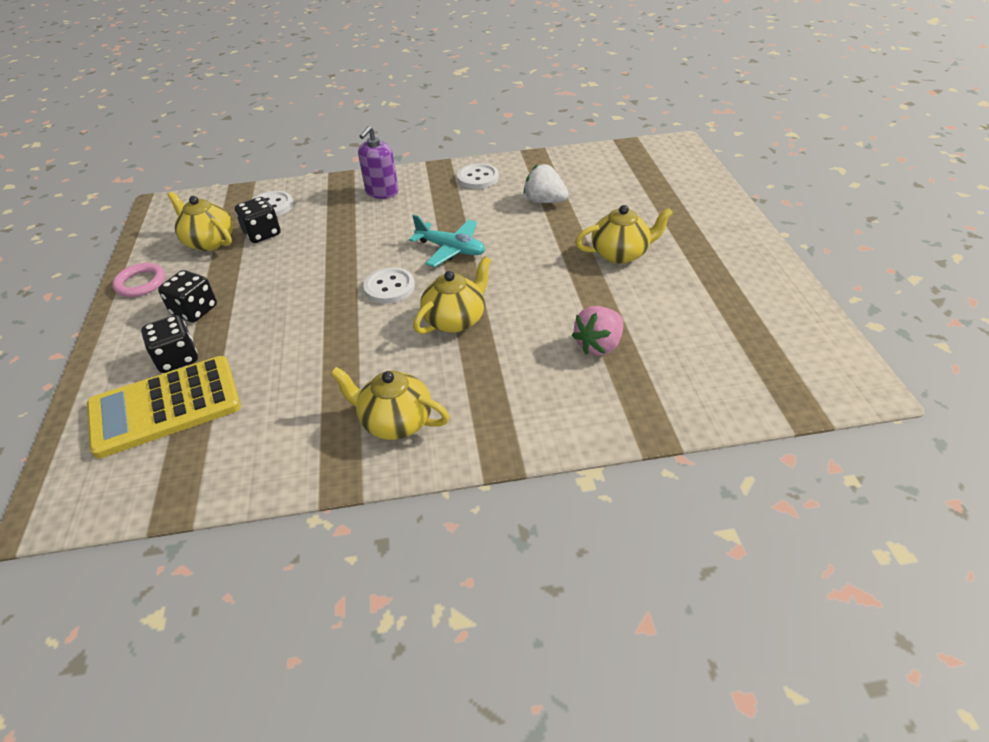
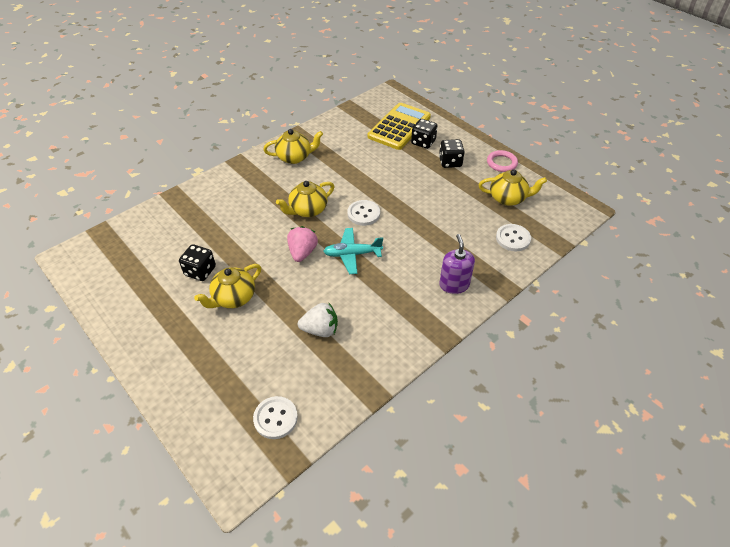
camera: 145 degrees right, 5 degrees up
(262, 234) = (485, 216): black dice -> black dice (200, 271)
(455, 320) = (307, 210): yellow teapot -> yellow teapot turned 45 degrees clockwise
(478, 178) = (396, 334): white button -> white button (275, 418)
(599, 345) = (218, 226): pink strawberry -> pink strawberry (302, 252)

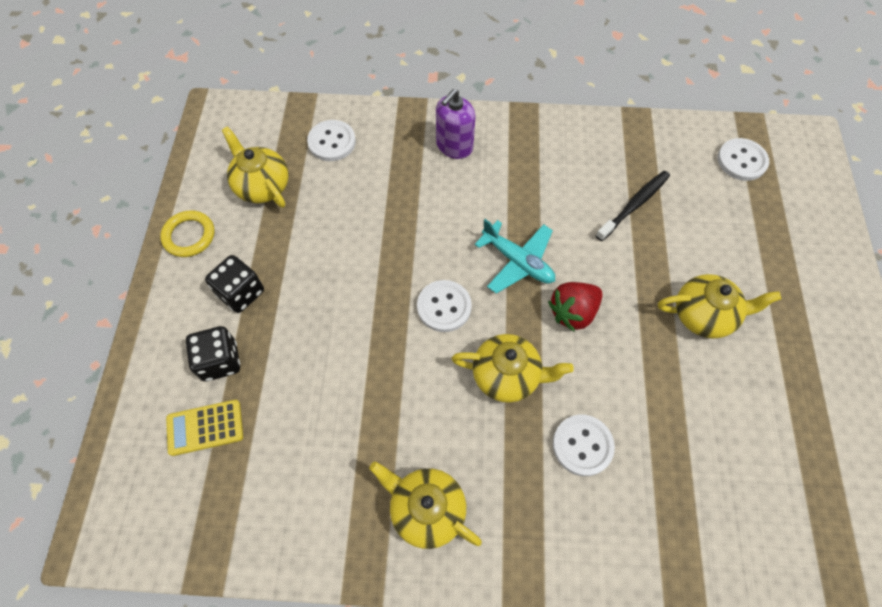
camera: 135 degrees left, 15 degrees up
(200, 271) = (724, 390): black dice -> none
(252, 210) = (582, 445): none -> white button
(302, 252) = (573, 312): pink strawberry -> red strawberry
(320, 330) = (634, 205): white strawberry -> black toothbrush
(399, 127) = (205, 427): yellow calculator -> yellow calculator, size x0.53
(501, 163) = (189, 236): pink ring -> yellow ring

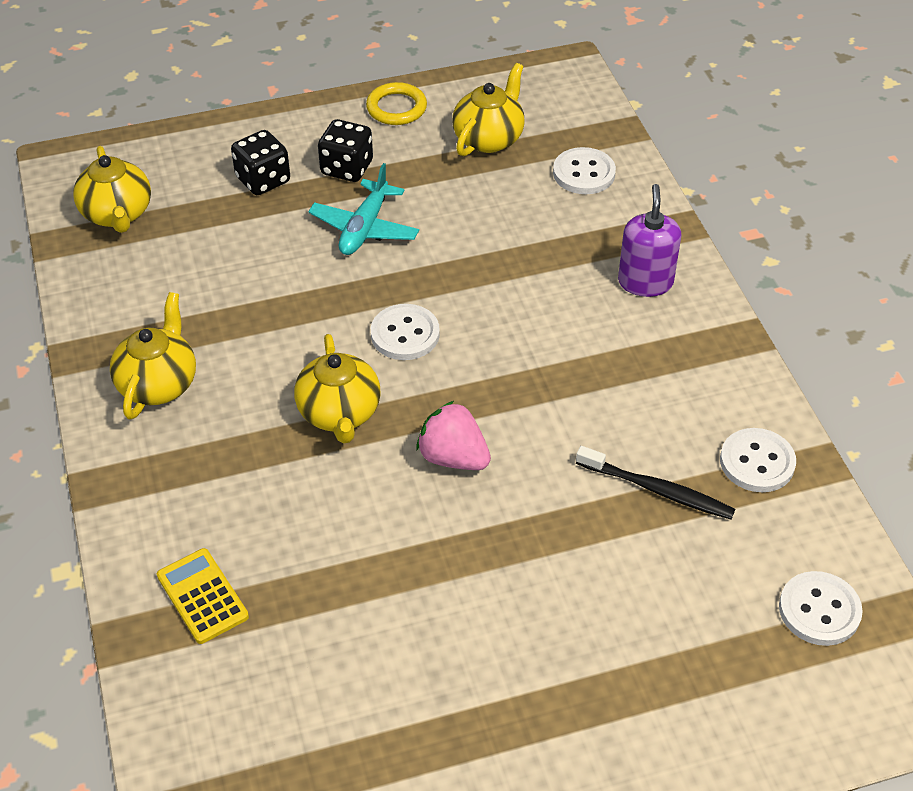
camera: 70 degrees right, 15 degrees down
(205, 427) = (189, 194): yellow calculator -> yellow calculator (202, 596)
(454, 146) = (645, 282): purple soap dispenser -> purple soap dispenser turned 75 degrees clockwise
(517, 261) = (501, 386): turquoise plane -> turquoise plane (364, 228)
(573, 312) = (453, 457): red strawberry -> pink strawberry
(582, 445) = (277, 504): white button -> white button (757, 462)
(704, 315) = (514, 601): yellow teapot -> yellow teapot (117, 214)

